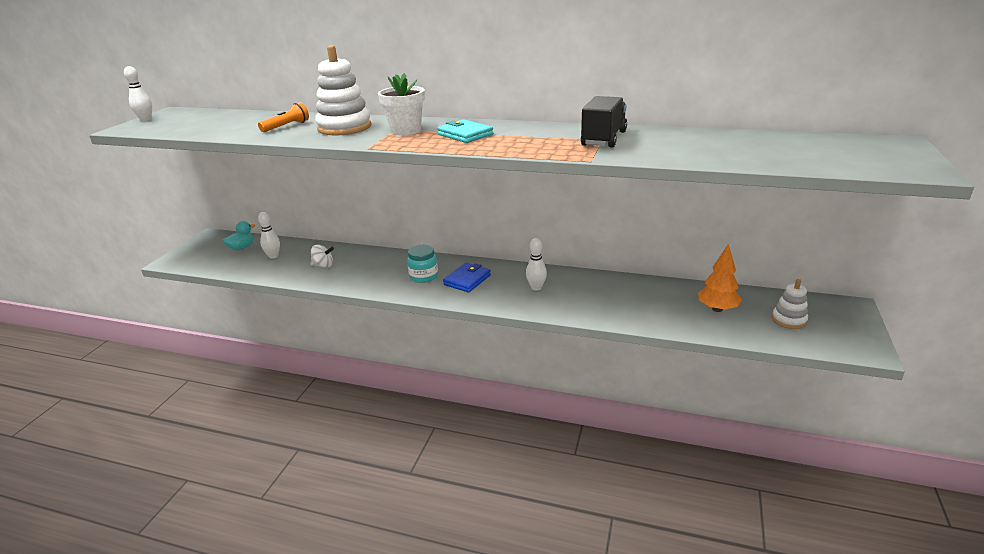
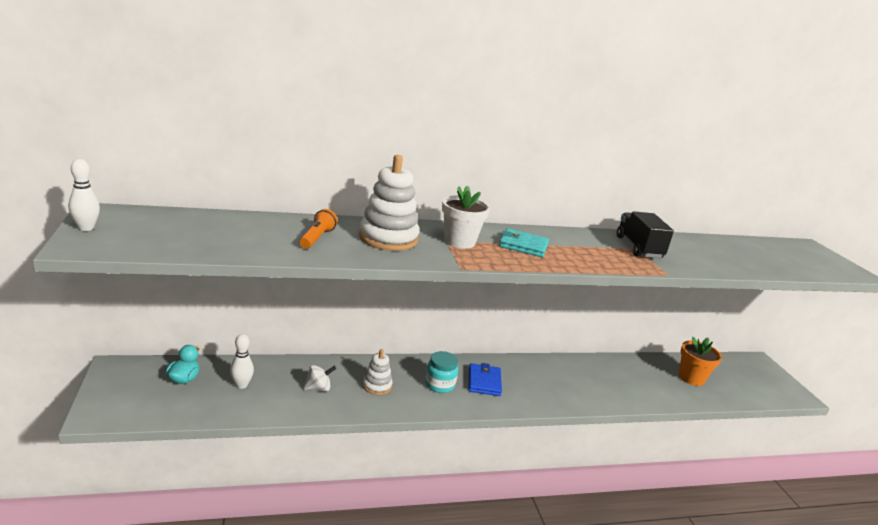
camera: 35 degrees left, 5 degrees down
(536, 287) = (550, 380): white bowling pin -> none
(717, 309) = (691, 378): orange tree -> orange flower pot
(789, 320) = (739, 379): white stacking toy -> white stacking toy (377, 386)

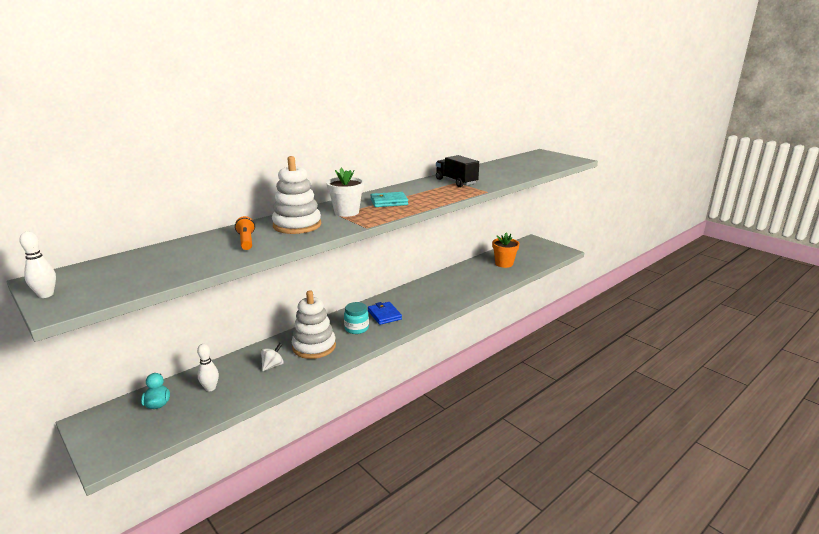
camera: 25 degrees left, 0 degrees up
(377, 386) = (314, 347): white stacking toy -> white stacking toy, size x1.79

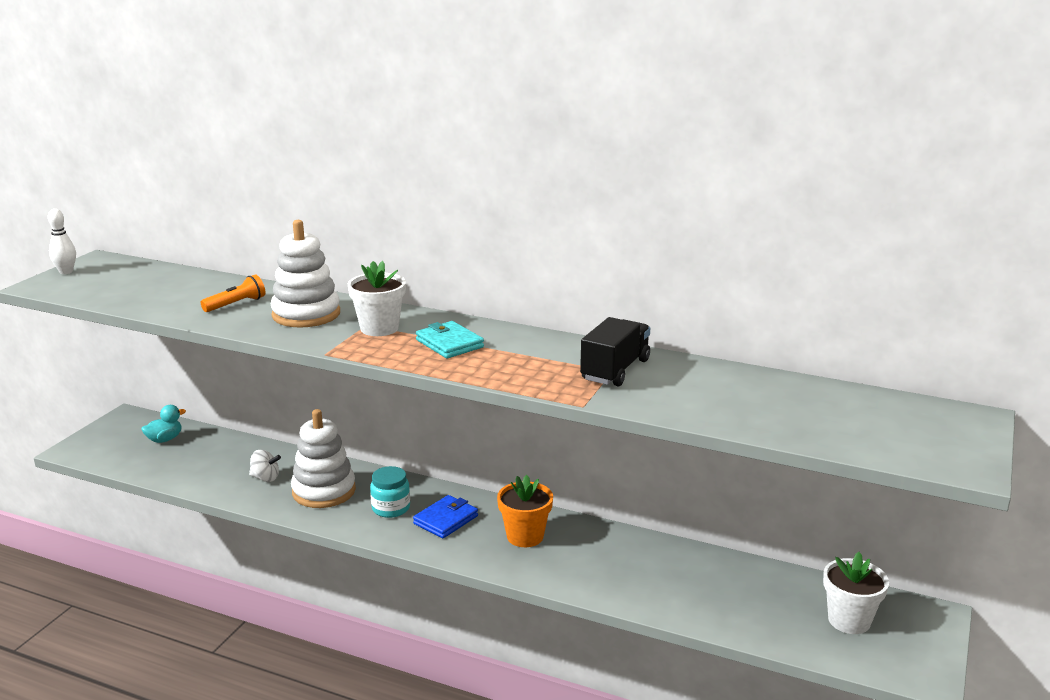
camera: 65 degrees right, 0 degrees up
(210, 388) = (203, 457): white bowling pin -> none
(504, 263) = (757, 598): orange flower pot -> orange flower pot (525, 536)
(527, 253) = (849, 620): none -> white flower pot

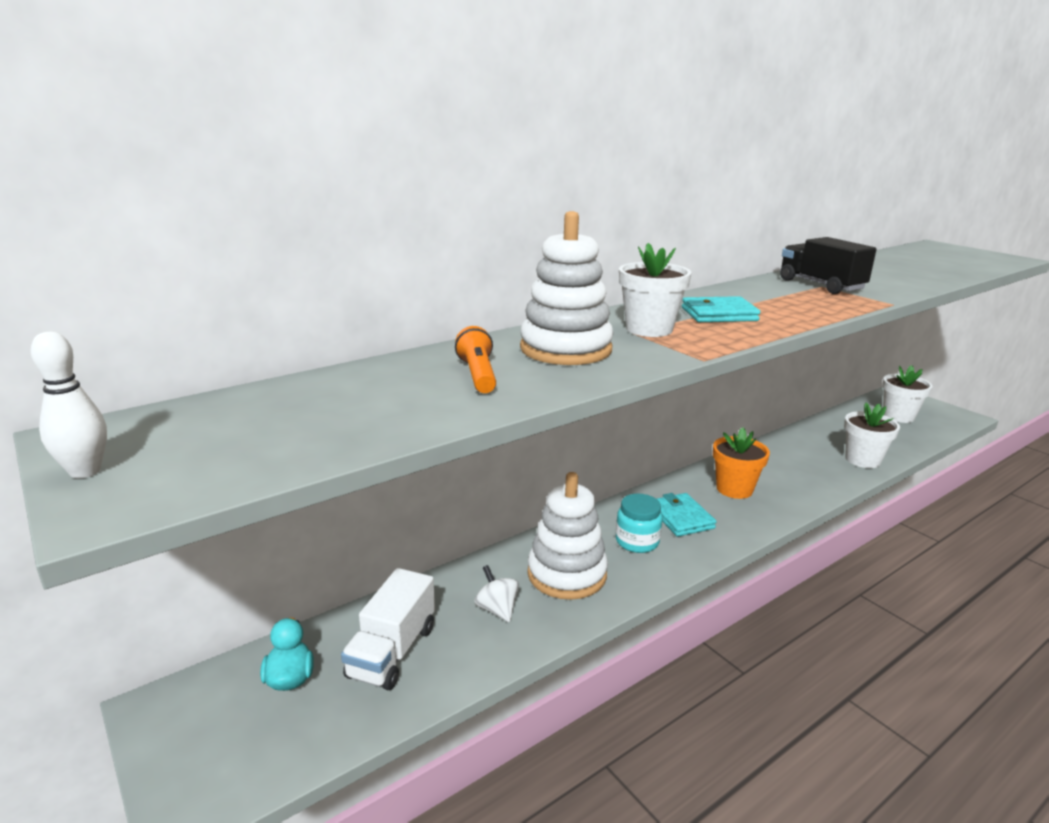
camera: 60 degrees left, 0 degrees up
(203, 459) = (392, 651): none -> white truck
(265, 478) = (497, 609): white spinning top -> white spinning top turned 75 degrees counterclockwise
(446, 520) = (681, 518): blue wallet -> turquoise wallet
(678, 604) = (862, 460): none -> white flower pot

